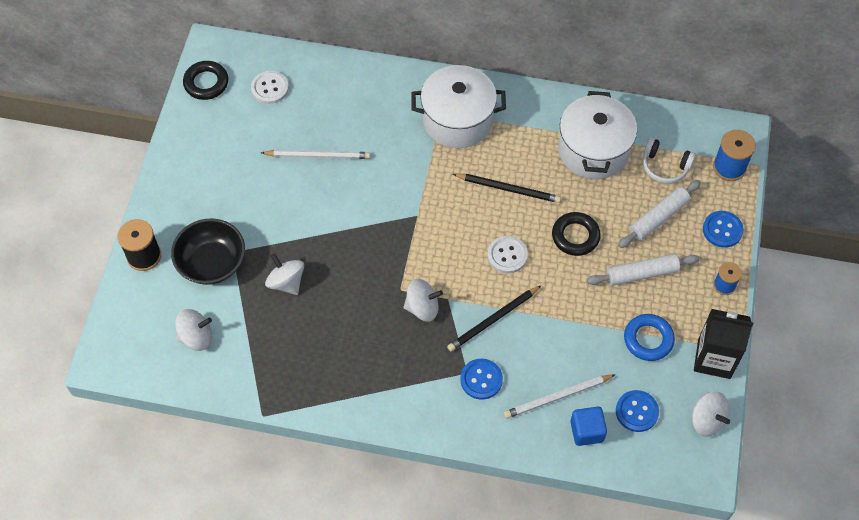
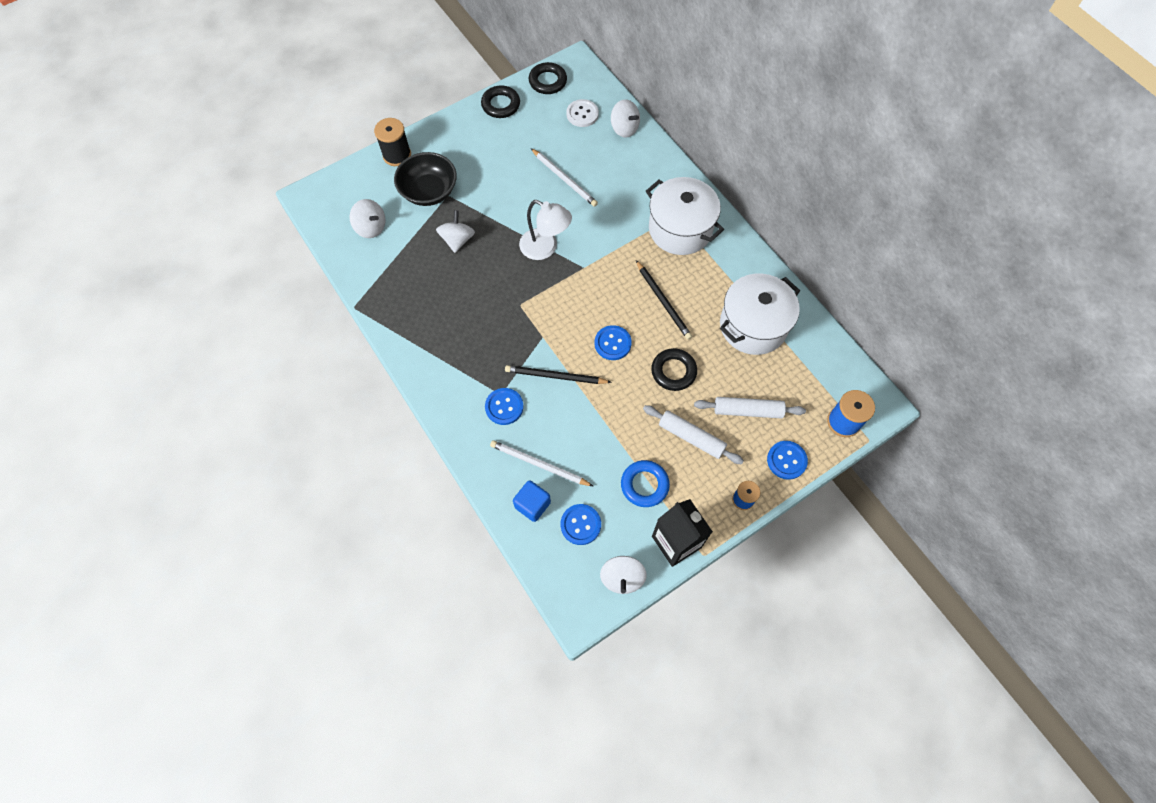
camera: 45 degrees right, 5 degrees up
(187, 136) = (501, 105): none -> black ring
(368, 226) = (545, 248): none -> white lamp
(422, 308) = (520, 328): white spinning top -> white spinning top (624, 128)
(507, 255) = (612, 343): white button -> blue button
(665, 166) = (793, 380): white headphones -> none

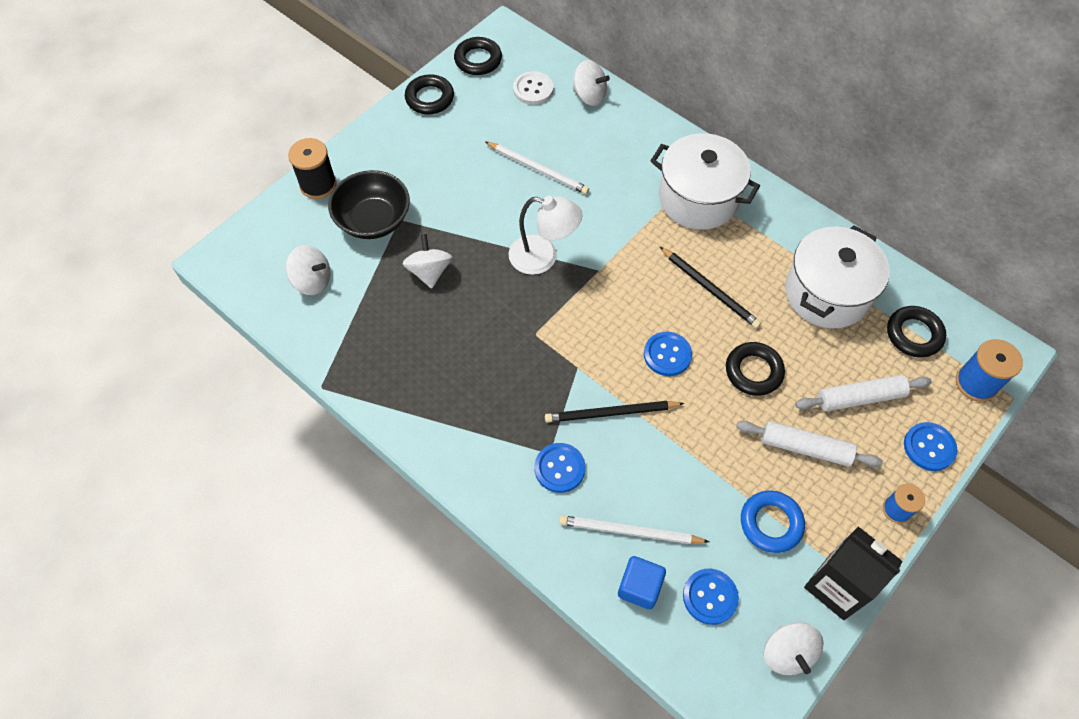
camera: 15 degrees left, 5 degrees down
(809, 373) = (914, 334): none -> black ring

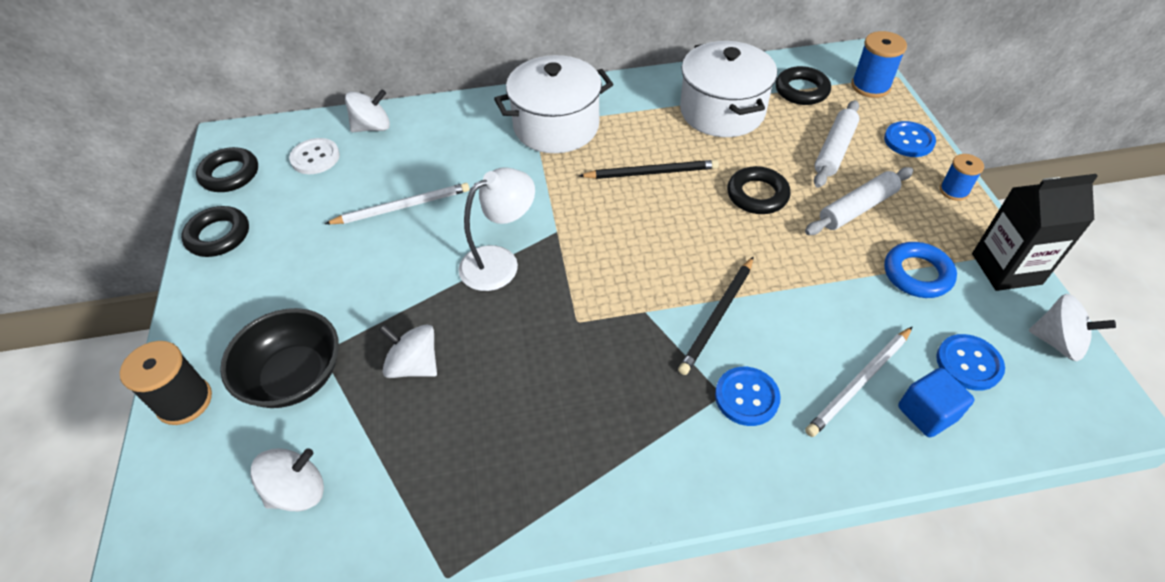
camera: 50 degrees left, 10 degrees down
(667, 355) = (691, 239): blue button -> none

